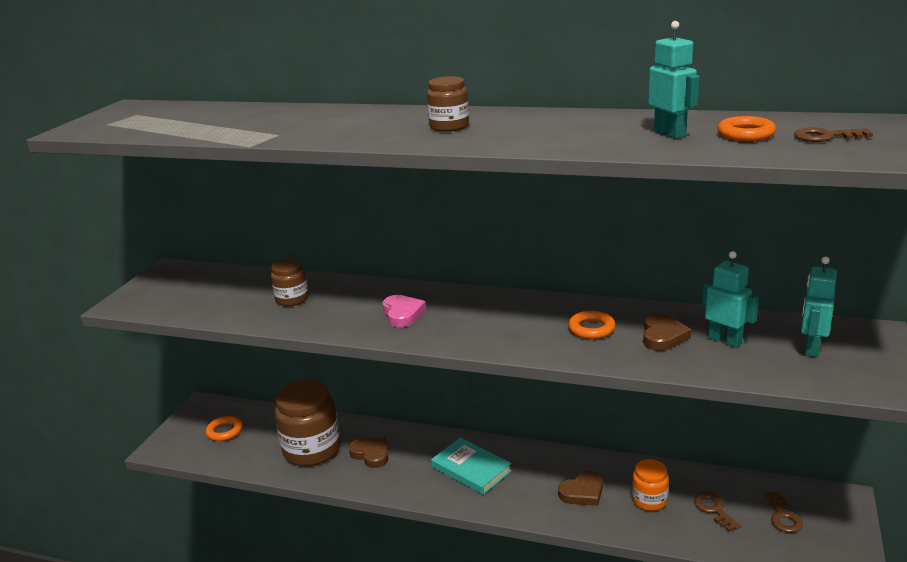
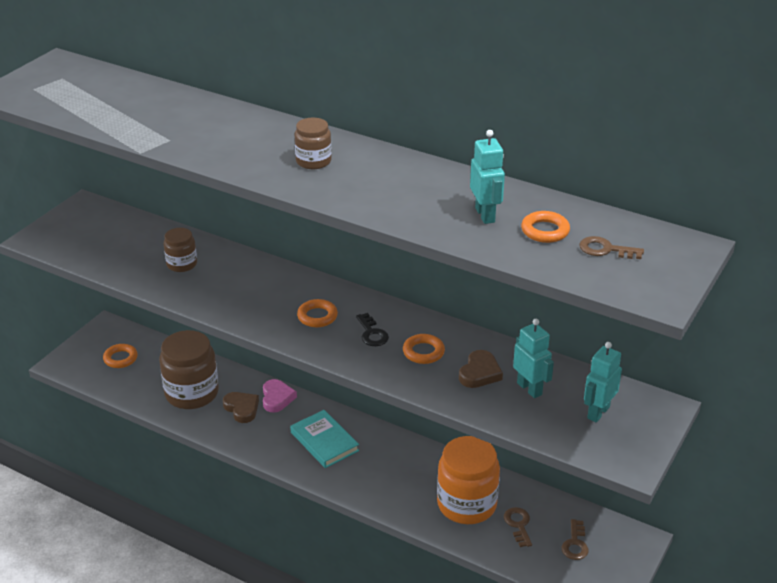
camera: 10 degrees right, 10 degrees up
(402, 314) = (270, 301): pink heart -> pink heart (277, 398)
(460, 318) = (317, 316): none -> orange ring
(527, 322) = (372, 333): none -> black key
(582, 492) = (412, 484): brown heart -> none
(649, 500) = (466, 504): orange jar -> orange jar, size x1.90

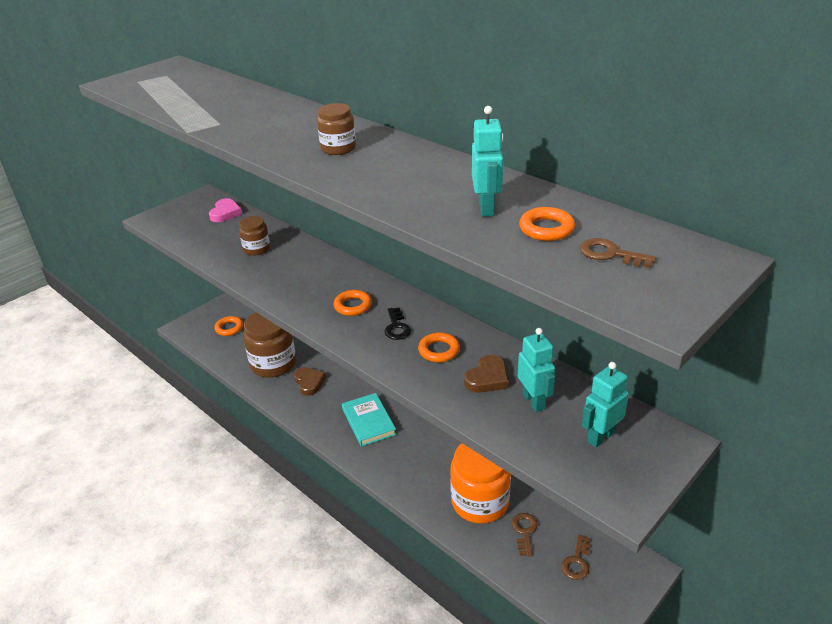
camera: 15 degrees right, 0 degrees up
(277, 398) = (341, 377): pink heart -> pink heart (225, 213)

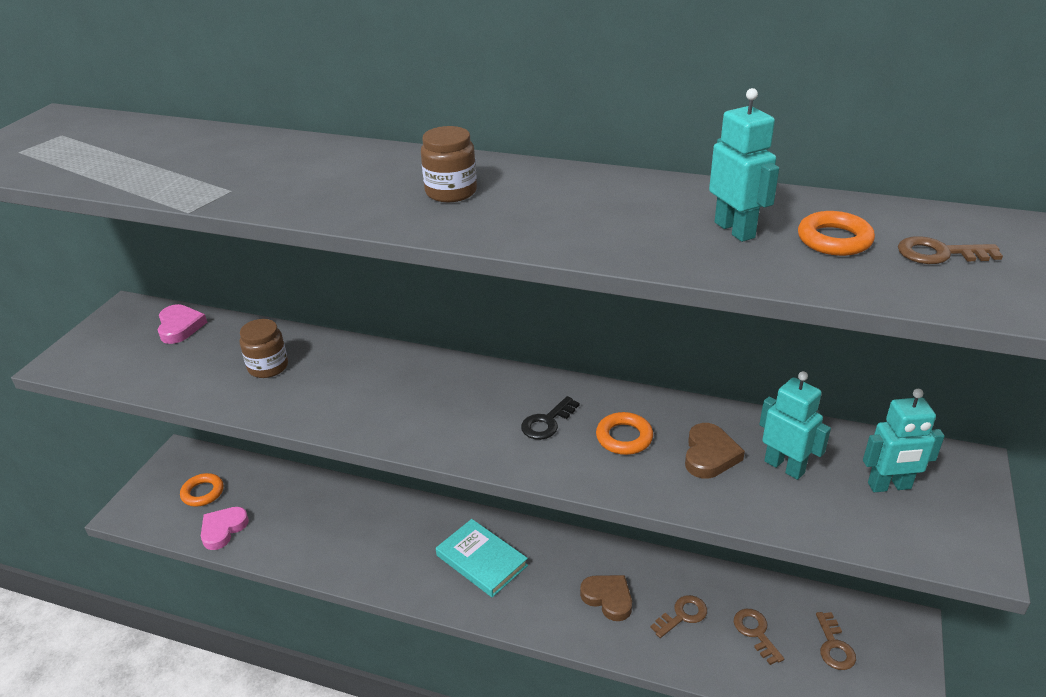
camera: 25 degrees left, 0 degrees up
(228, 353) = (223, 529): none -> pink heart
(273, 364) = (301, 524): brown jar -> none
(309, 382) = (368, 534): brown heart -> brown heart (608, 598)
(353, 306) = (467, 410): orange ring -> none
(396, 327) = (547, 422): black key -> black key turned 75 degrees clockwise
(480, 502) = (682, 615): orange jar -> brown key
(600, 437) = (889, 486): turquoise robot -> turquoise robot turned 120 degrees counterclockwise

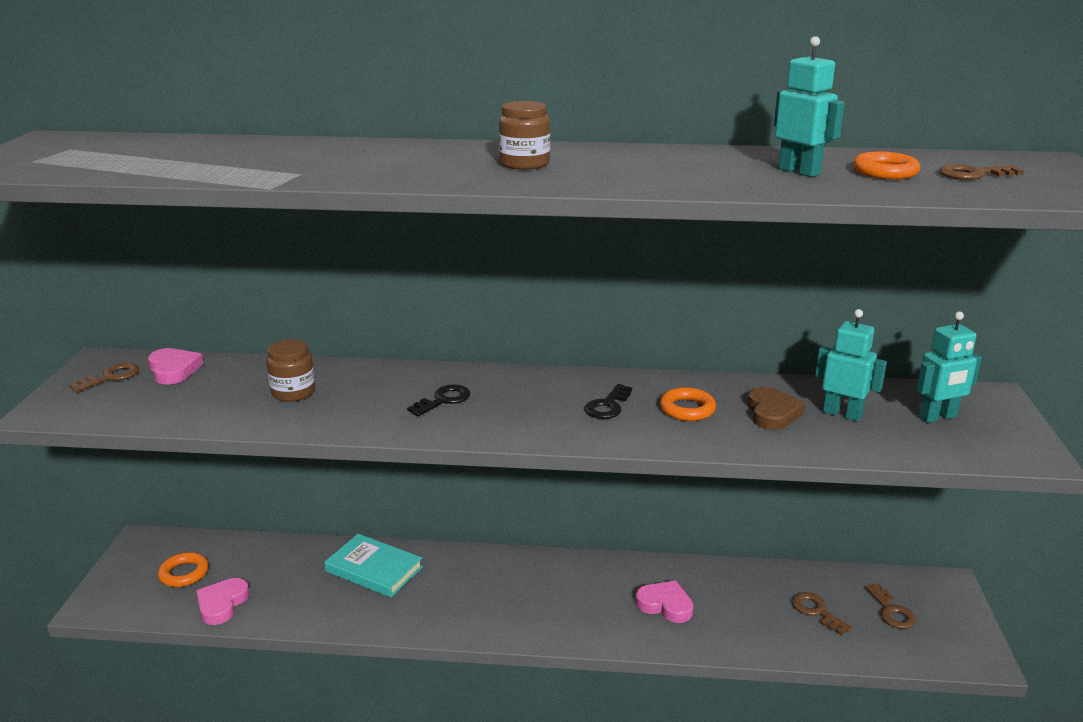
camera: 15 degrees left, 10 degrees down
(396, 394) = (444, 400): none -> black key
(481, 560) = (523, 591): turquoise book -> turquoise book (374, 569)
(608, 598) = (665, 605): brown heart -> pink heart
(682, 615) = (743, 608): brown key -> brown key (111, 377)

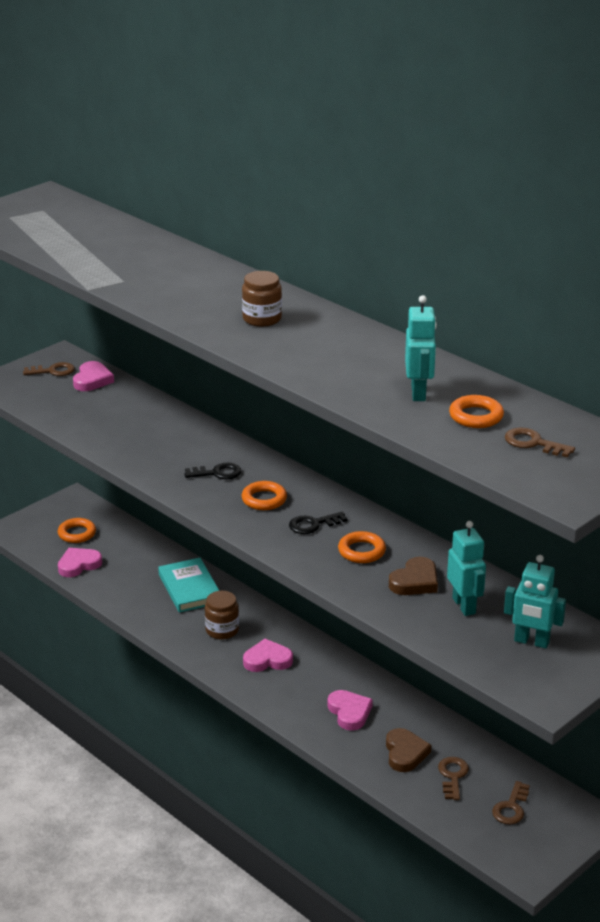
camera: 40 degrees right, 5 degrees up
(293, 392) = (138, 427): brown jar -> brown jar (222, 630)
(527, 404) = (264, 499): none -> orange ring
(533, 597) = (267, 660): none -> pink heart
(756, 614) = (405, 753): none -> brown heart

